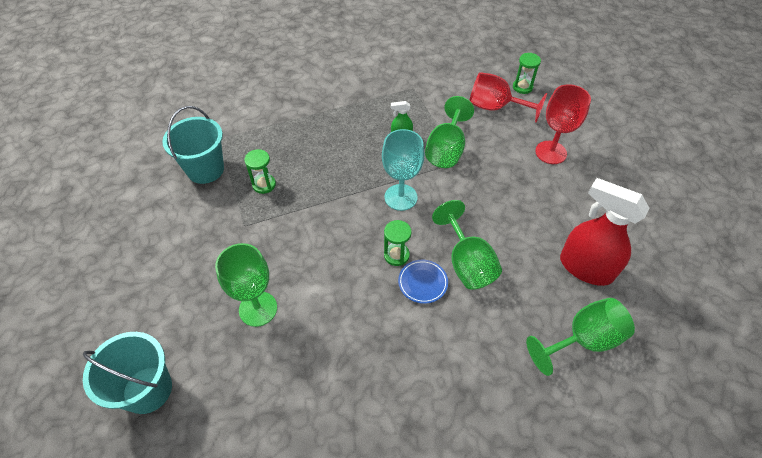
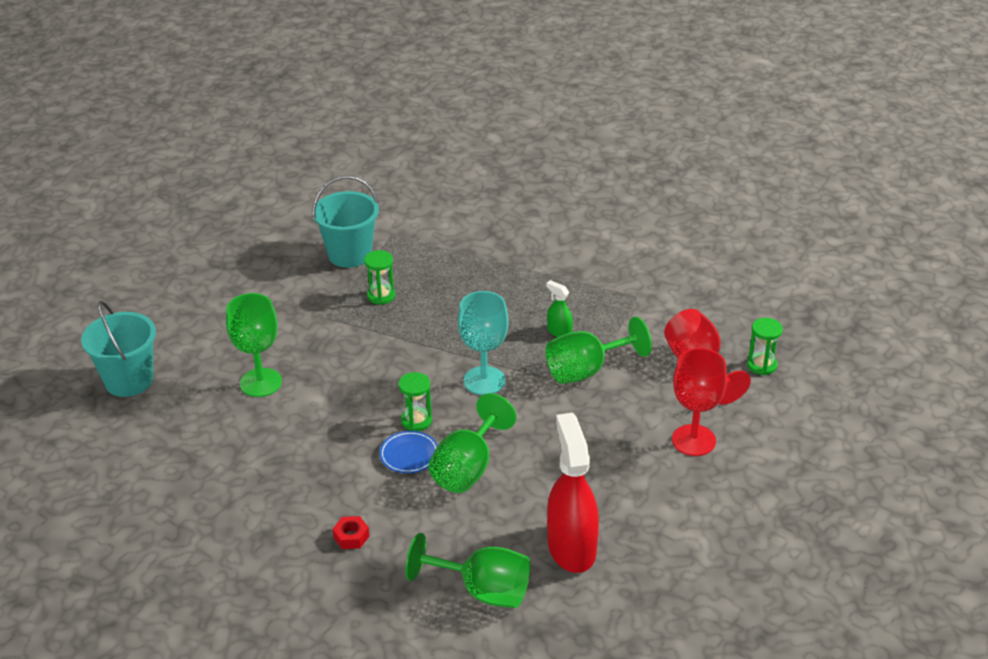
camera: 45 degrees right, 15 degrees down
(465, 374) = (351, 537): none -> red nut

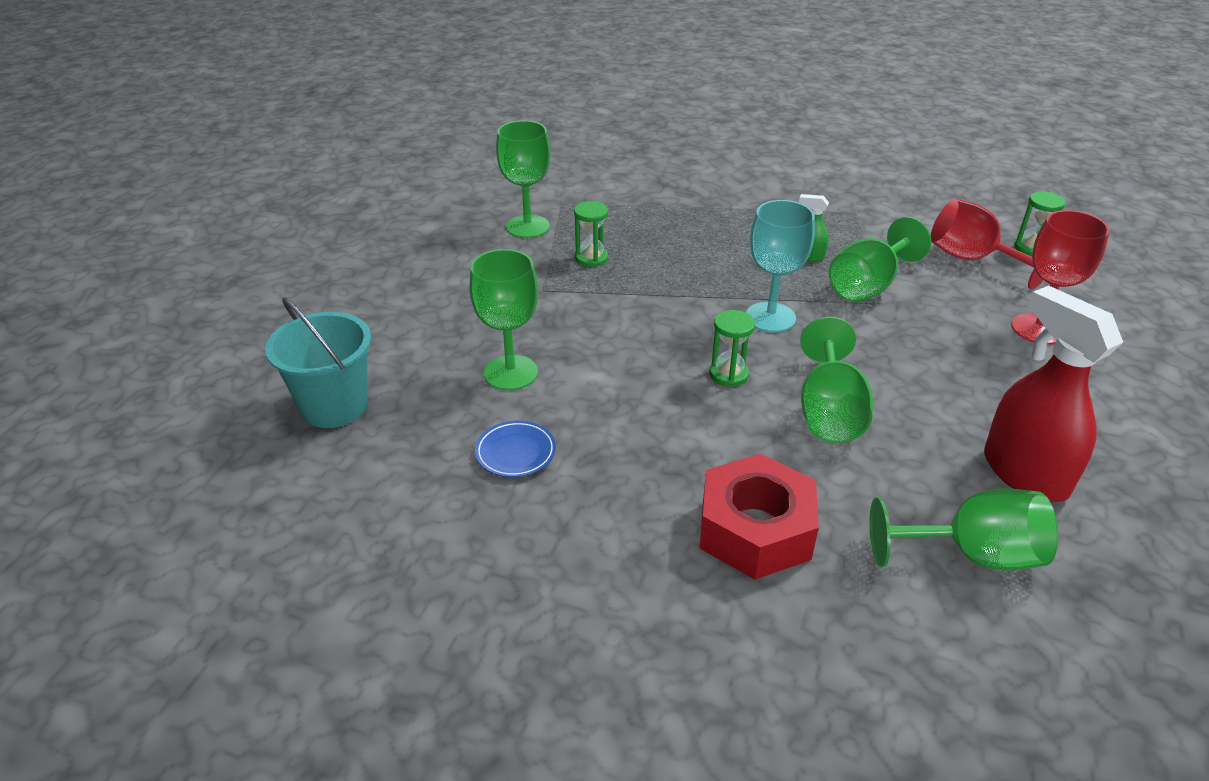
camera: 20 degrees left, 0 degrees up
(349, 254) = (528, 227): turquoise bucket -> green goblet
(351, 537) = (755, 530): red nut -> red nut, size x2.49
(409, 455) = (750, 413): blue plate -> blue plate (515, 452)

